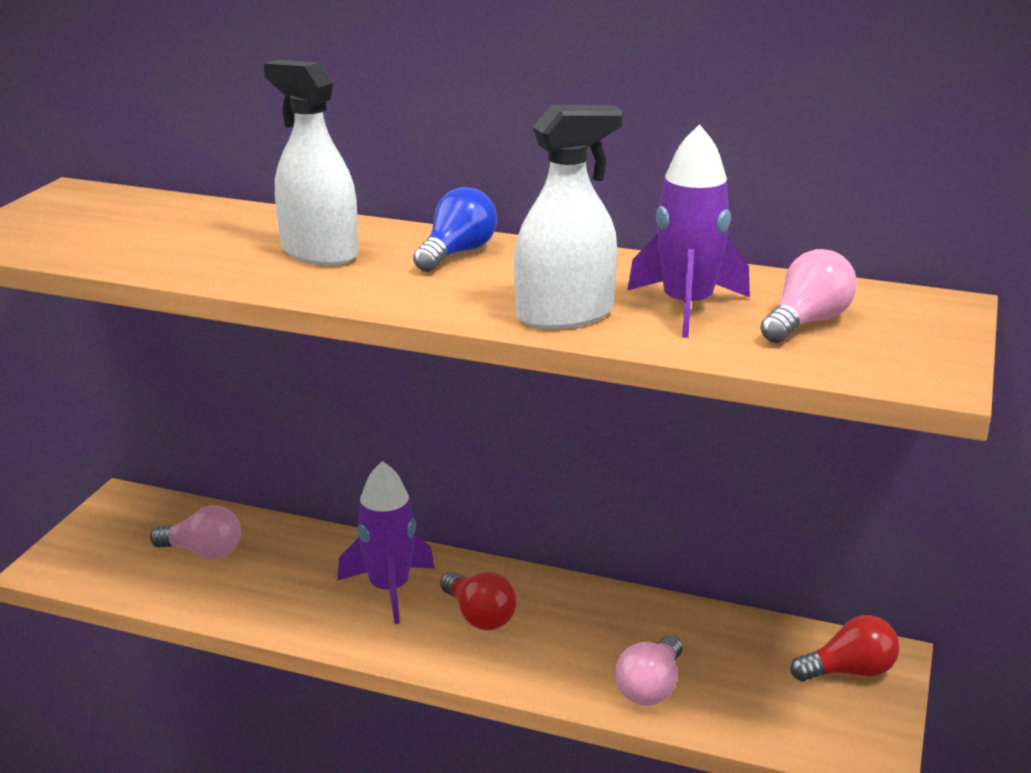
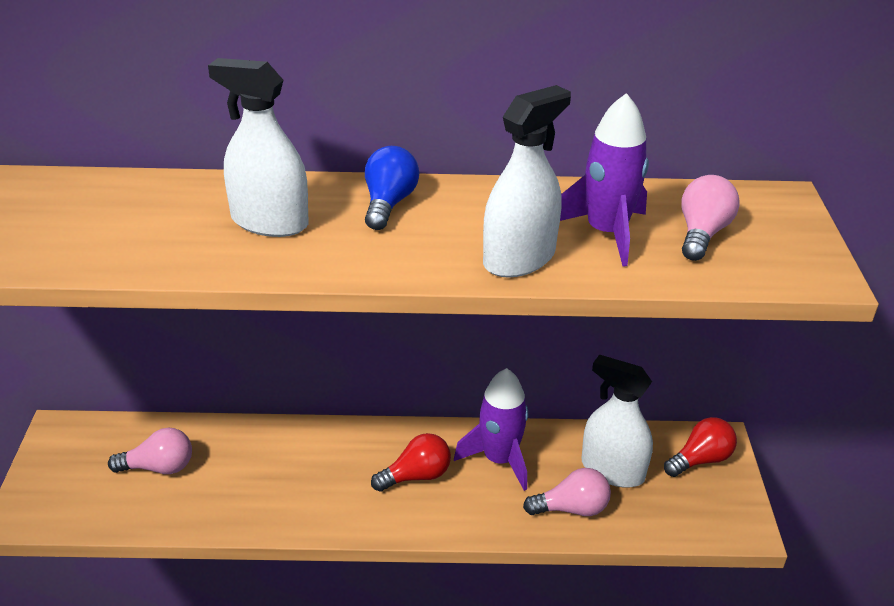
camera: 20 degrees left, 10 degrees up
(389, 589) = (333, 467): purple rocket -> purple rocket (499, 460)
(479, 616) = (416, 476): red light bulb -> red light bulb turned 60 degrees counterclockwise
(650, 687) = (571, 508): pink light bulb -> pink light bulb turned 105 degrees counterclockwise
(725, 659) = (612, 470): none -> white spray bottle

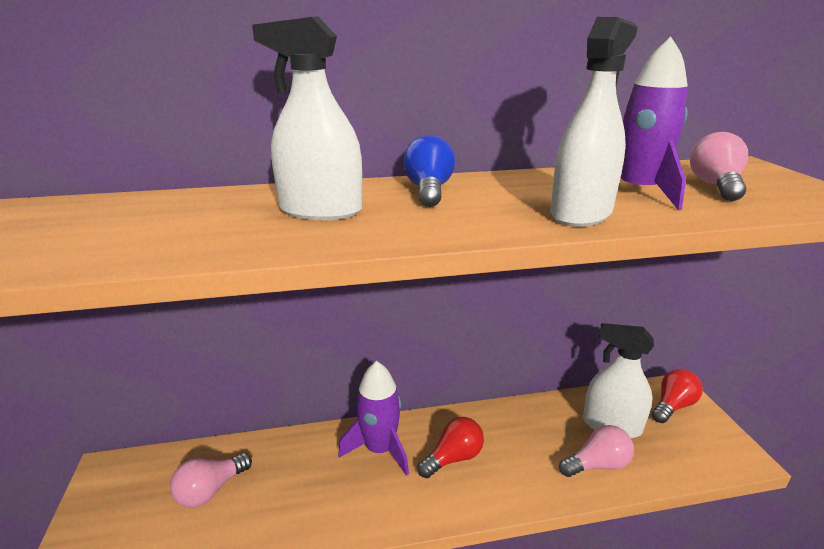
camera: 10 degrees left, 10 degrees down
(159, 467) = (210, 490): pink light bulb -> pink light bulb turned 150 degrees clockwise
(499, 460) = (517, 432): purple rocket -> purple rocket (380, 449)

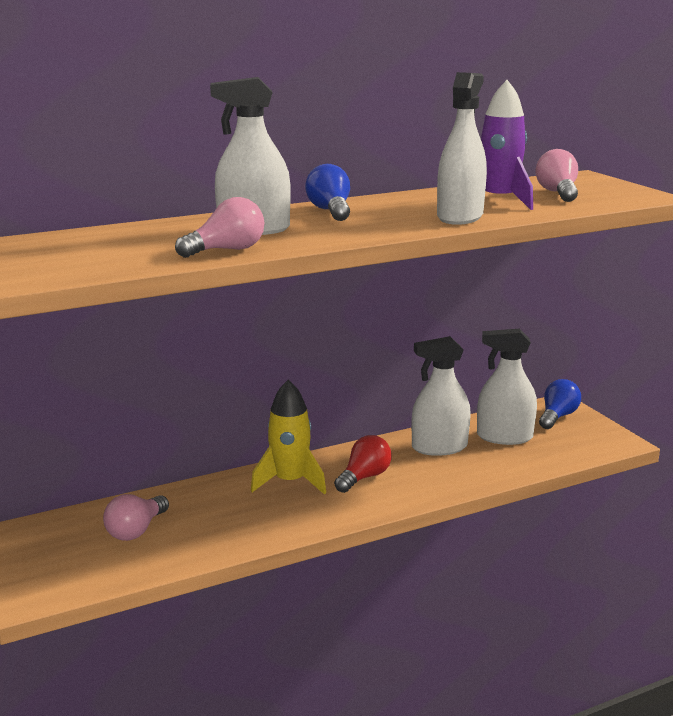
camera: 15 degrees left, 5 degrees down
(380, 449) = (290, 481): purple rocket -> yellow rocket
(540, 428) = (439, 447): none -> white spray bottle
(597, 465) = (497, 463): pink light bulb -> pink light bulb (227, 250)
(672, 406) = (557, 416): red light bulb -> blue light bulb

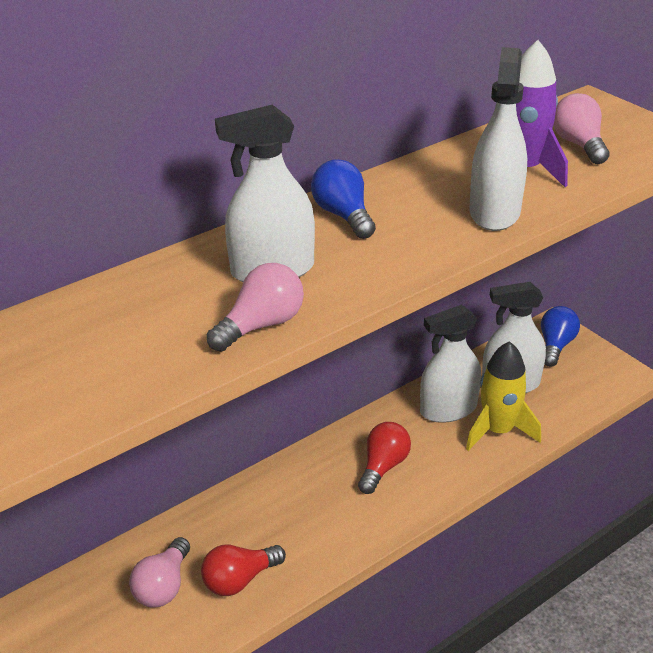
camera: 10 degrees left, 15 degrees up
(204, 534) = (239, 580): none -> red light bulb
(290, 481) = (307, 485): yellow rocket -> yellow rocket (498, 430)

